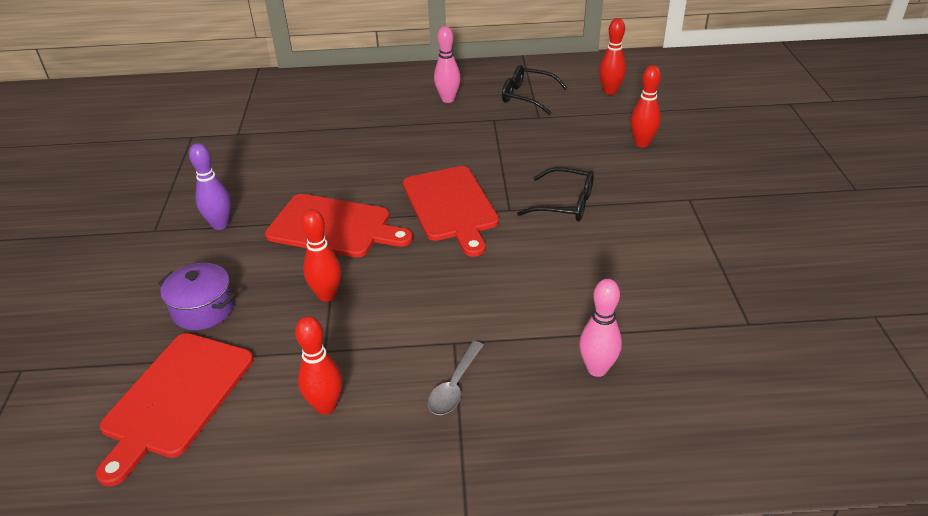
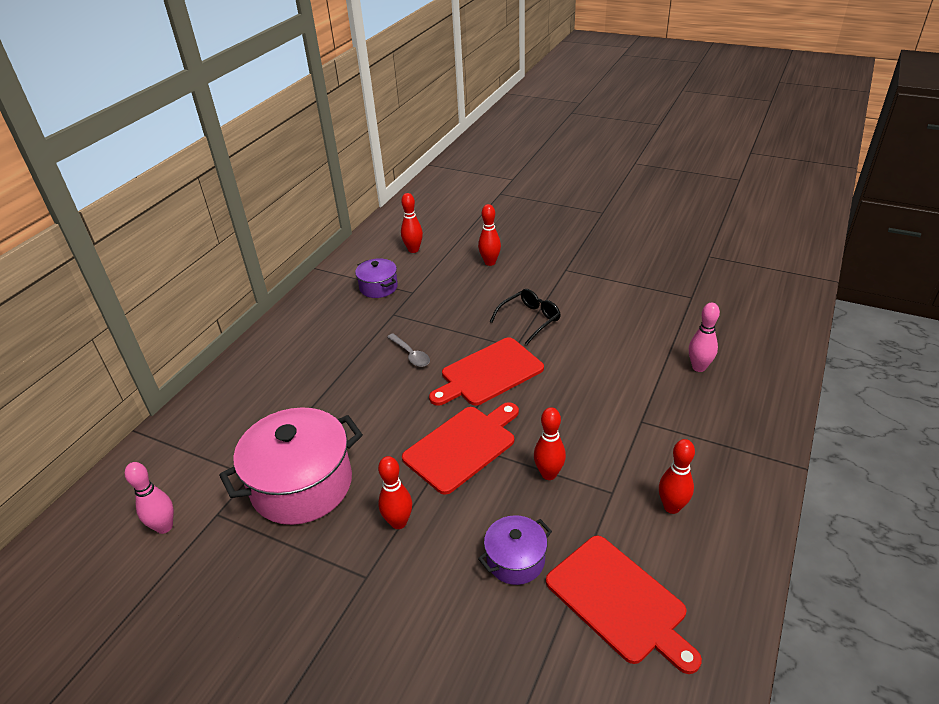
camera: 60 degrees left, 0 degrees up
(220, 225) = (398, 522): purple bowling pin -> red bowling pin
(240, 160) = (302, 485): none -> pink pot
(448, 99) = (338, 327): pink bowling pin -> pink bowling pin (164, 527)
(451, 206) = (488, 373): red cutting board -> red cutting board turned 135 degrees clockwise
(454, 386) = (683, 434): grey spoon -> grey spoon (411, 355)
(527, 96) = (378, 287): black glasses -> purple pot

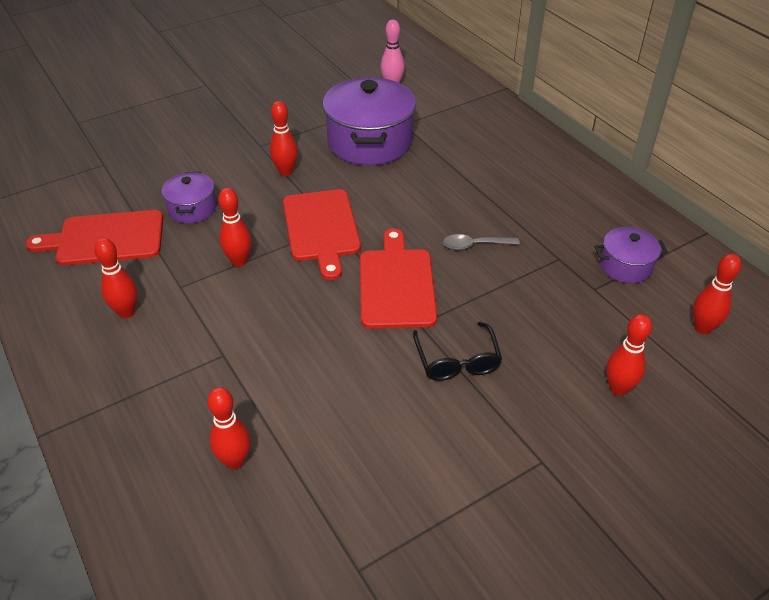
camera: 120 degrees right, 5 degrees up
(302, 485) = (369, 142): pink pot -> purple pot
(699, 367) = (235, 461): pink bowling pin -> red bowling pin

